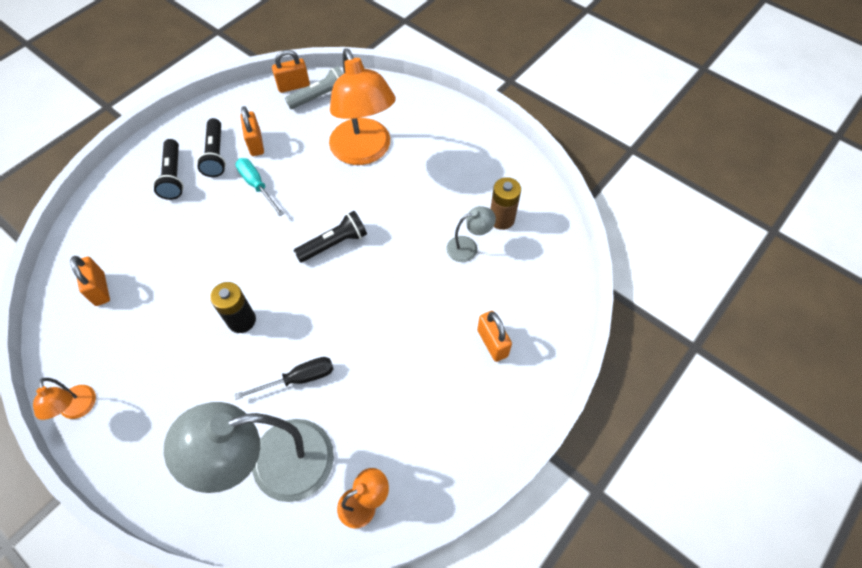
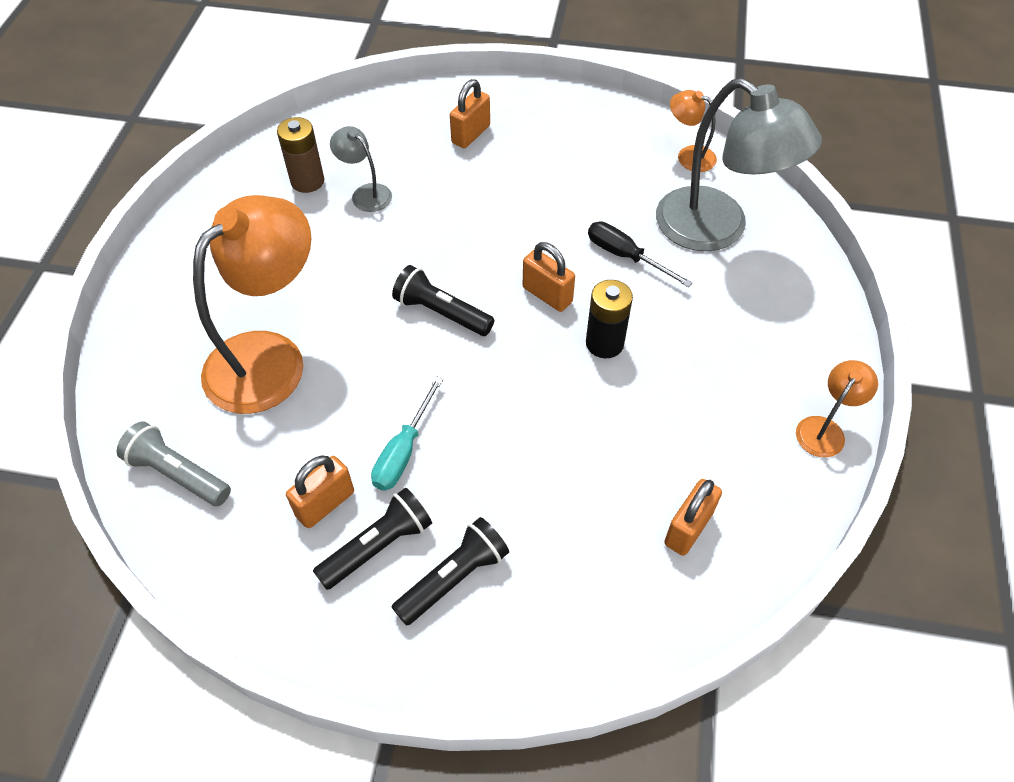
camera: 120 degrees left, 5 degrees down
(293, 86) = (168, 528): orange padlock -> orange padlock (547, 295)

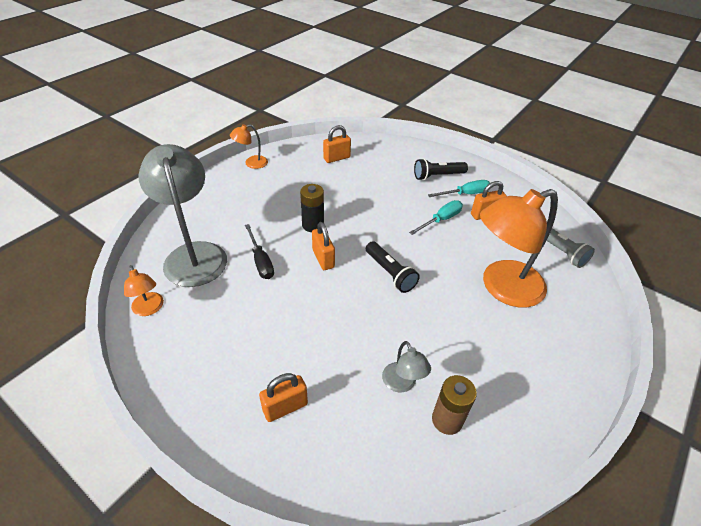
camera: 155 degrees left, 10 degrees down
(378, 546) = (465, 194): black flashlight -> turquoise screwdriver

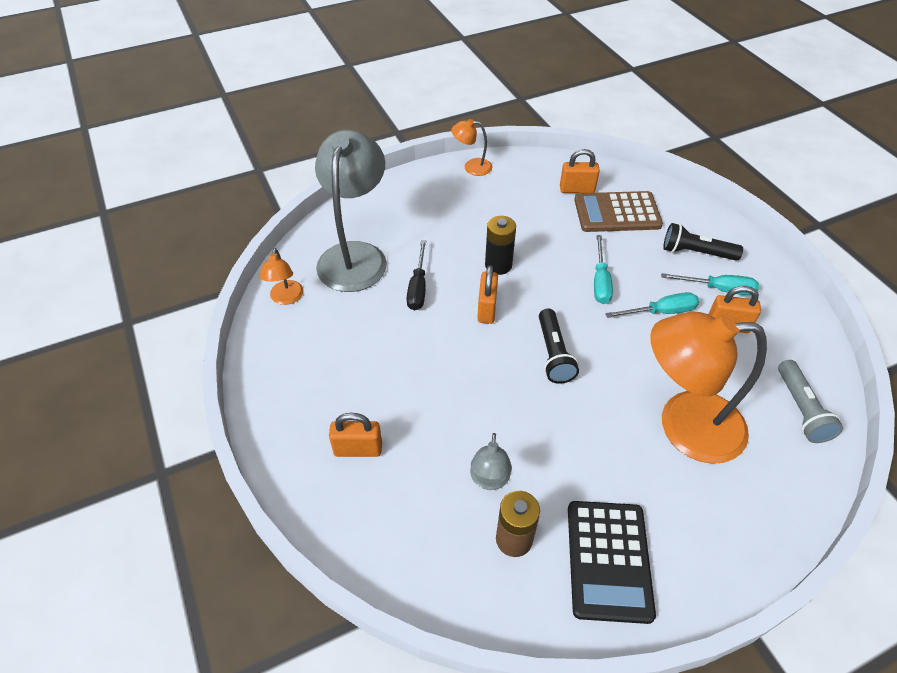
camera: 30 degrees right, 5 degrees up
(373, 166) = (617, 213): none -> brown calculator
(390, 213) = (600, 281): none -> turquoise screwdriver
(517, 402) = (608, 560): none -> black calculator

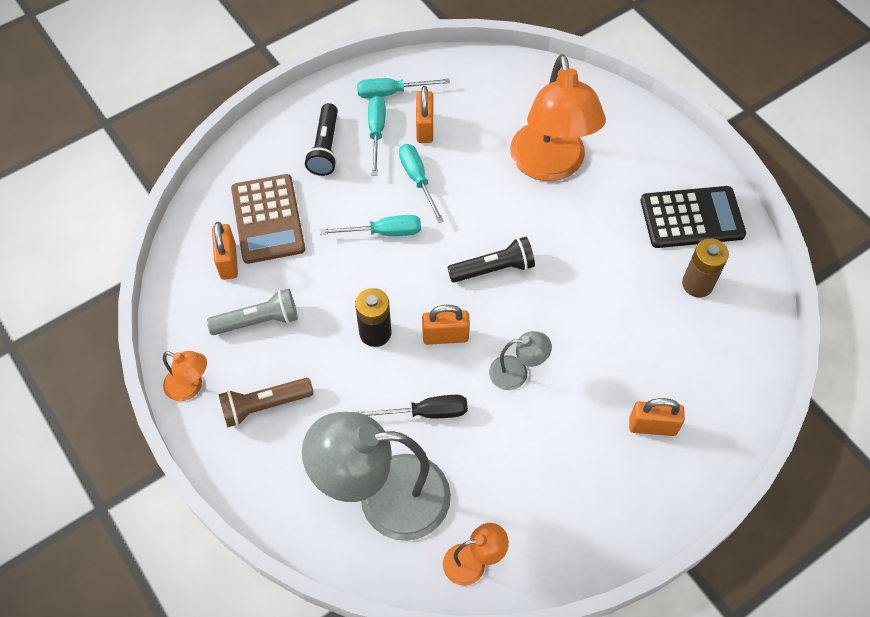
camera: 100 degrees left, 10 degrees up
(358, 449) = (652, 426): orange padlock -> orange padlock turned 75 degrees counterclockwise
(448, 200) = (264, 406): none -> brown flashlight
(471, 167) = (190, 387): orange lamp -> orange lamp turned 60 degrees counterclockwise
(489, 480) = (649, 309): grey lamp -> grey lamp (517, 372)
(772, 306) = (391, 92): none -> turquoise screwdriver
(801, 409) = (510, 84): grey flashlight -> grey flashlight (258, 321)

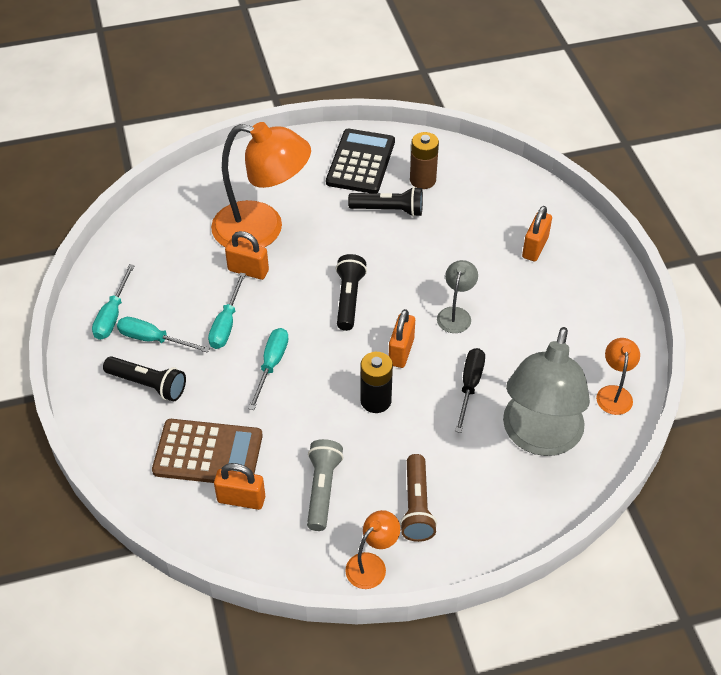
camera: 70 degrees left, 10 degrees down
(417, 180) = (226, 324): turquoise screwdriver -> turquoise screwdriver turned 75 degrees counterclockwise
(424, 128) = (170, 302): orange padlock -> orange padlock (248, 270)
(634, 266) = (389, 210): none -> black flashlight

